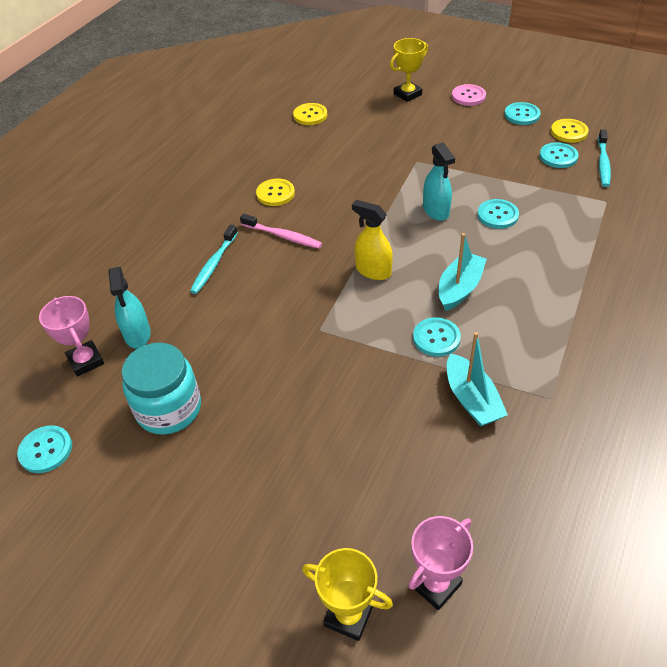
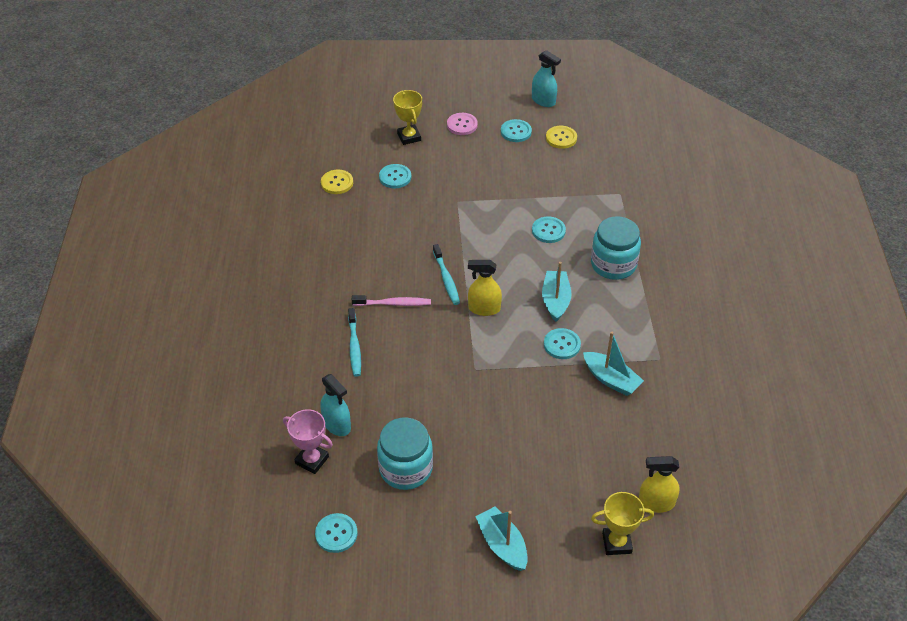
camera: 30 degrees left, 0 degrees up
(207, 548) = (502, 544): none -> turquoise boat
(275, 193) = (360, 268): yellow button -> none
(407, 94) = (409, 137): yellow trophy -> yellow trophy turned 45 degrees counterclockwise
(435, 584) = (656, 503): pink trophy -> yellow spray bottle
(436, 211) = (500, 242): turquoise spray bottle -> turquoise spray bottle (543, 101)
(553, 271) = (613, 264): none -> turquoise jar
(558, 156) = (565, 164): turquoise button -> turquoise button (395, 177)
(603, 163) = (601, 160): turquoise toothbrush -> turquoise toothbrush (446, 279)

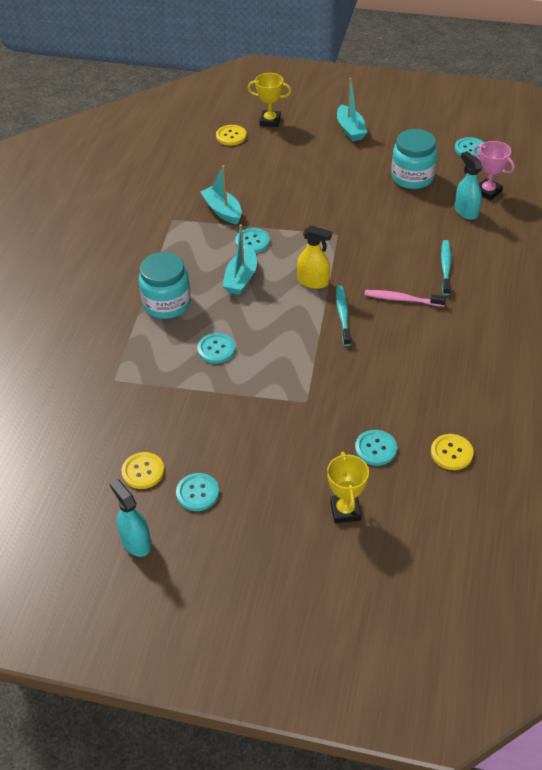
camera: 165 degrees left, 0 degrees up
(462, 125) = (266, 519): pink button -> none
(656, 503) = (231, 136): yellow spray bottle -> yellow button

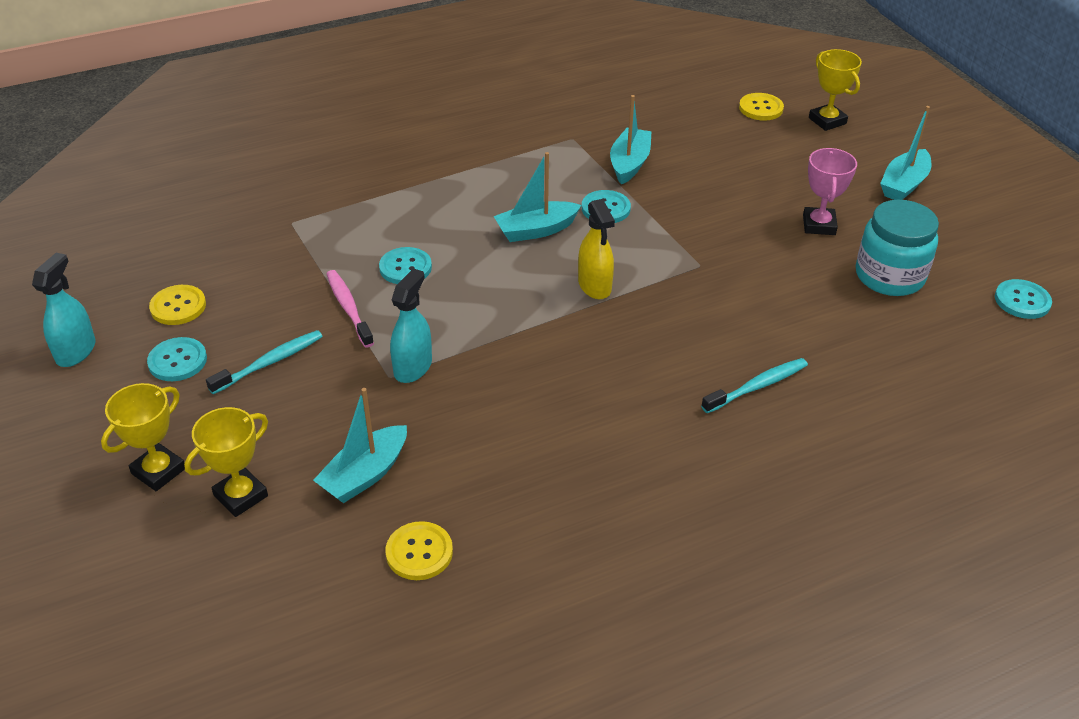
camera: 50 degrees right, 5 degrees down
(167, 303) = (439, 199): turquoise jar -> none
(291, 541) = (158, 471): none -> yellow trophy
(343, 315) = (564, 337): turquoise toothbrush -> turquoise toothbrush (269, 362)
(375, 448) = (365, 474): turquoise button -> turquoise boat
(402, 299) = (650, 375): pink toothbrush -> pink toothbrush (348, 308)
(466, 211) = (890, 355): turquoise spray bottle -> turquoise spray bottle (413, 367)
(488, 192) = (959, 357): pink trophy -> pink trophy (819, 225)

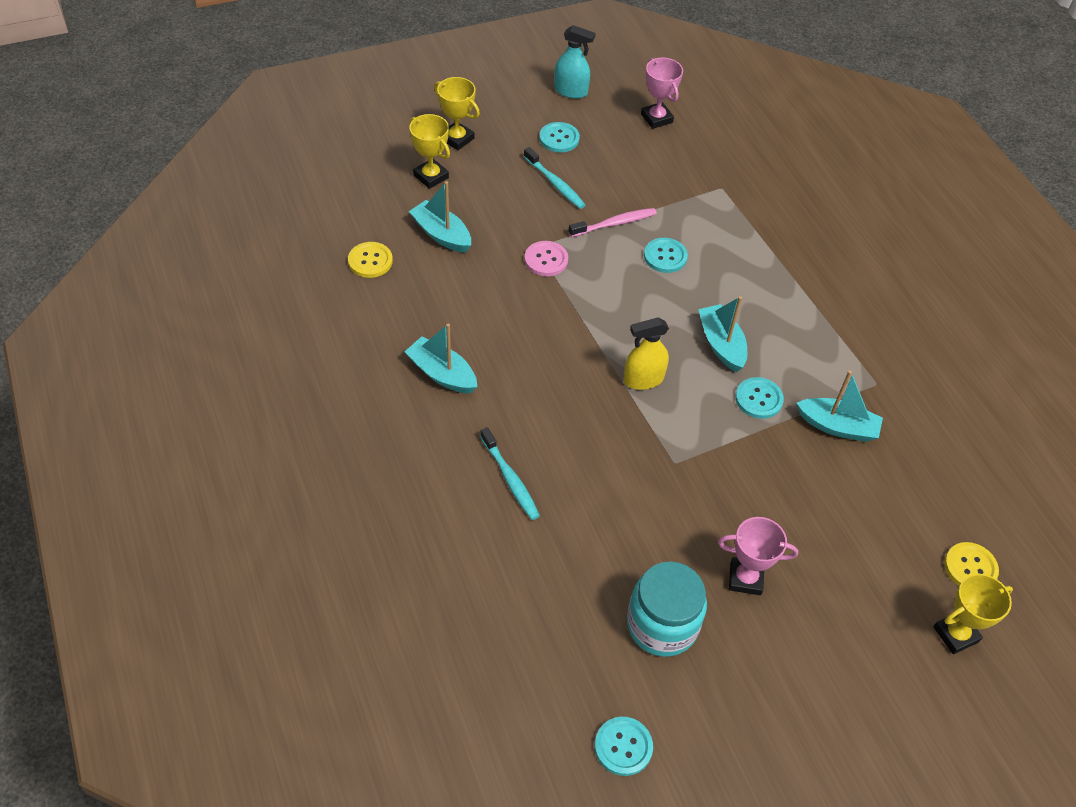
camera: 90 degrees right, 10 degrees up
(153, 271) = (656, 118): none -> pink trophy
(178, 306) = (617, 134): yellow button -> none
(413, 367) = (546, 260): turquoise spray bottle -> pink button
(903, 184) = (830, 685): turquoise boat -> turquoise boat (442, 374)

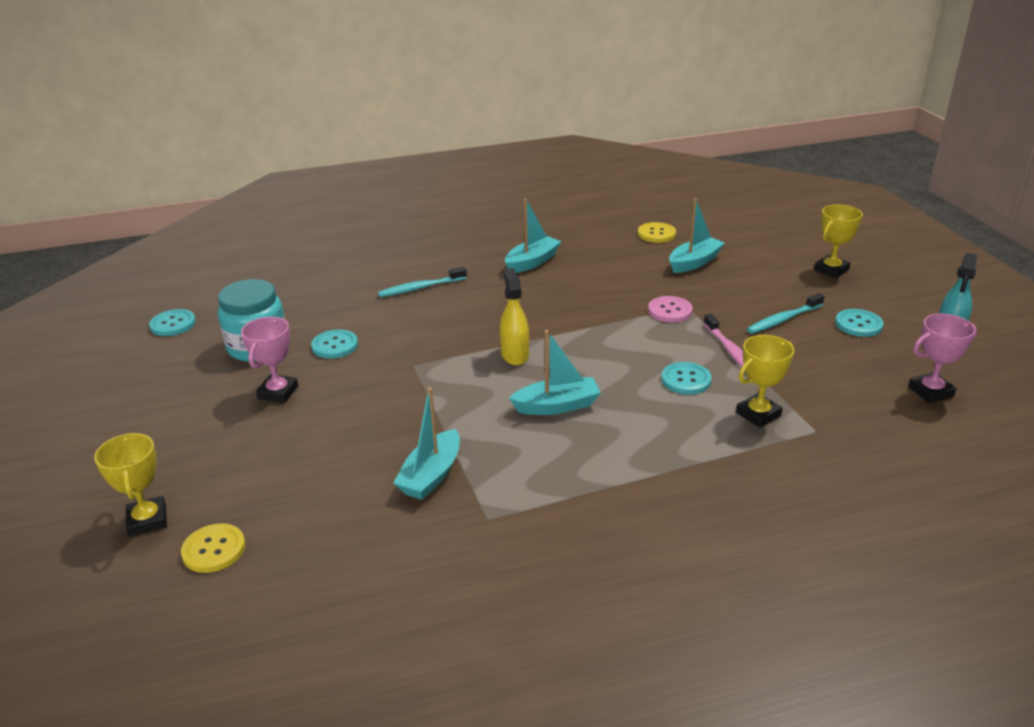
camera: 100 degrees right, 20 degrees down
(431, 176) = (771, 258): yellow trophy -> yellow trophy (758, 414)
(758, 399) = (479, 423): turquoise button -> turquoise button (335, 345)

